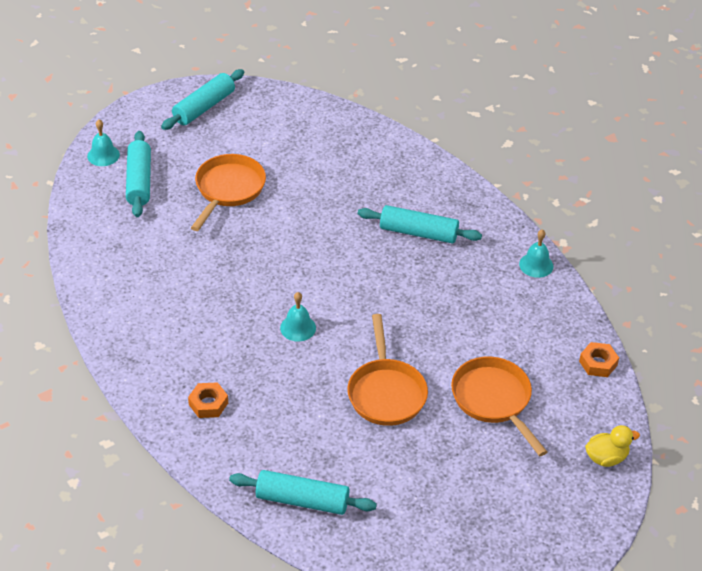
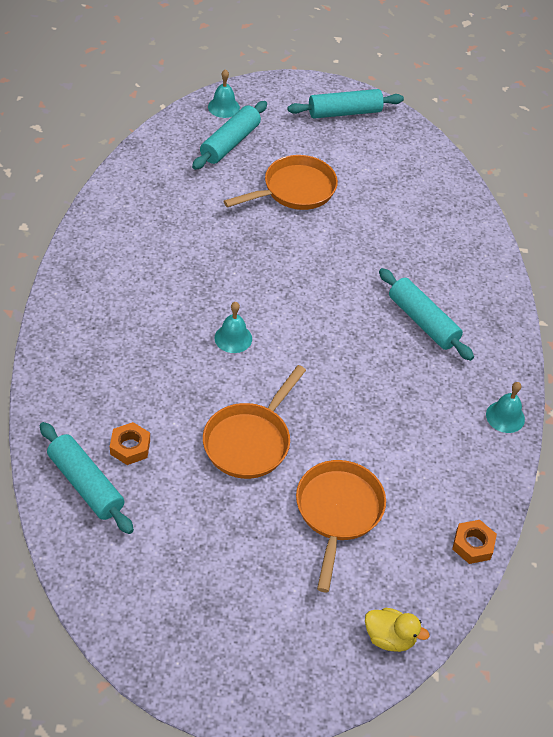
camera: 35 degrees right, 5 degrees up
(208, 404) = (96, 354): orange nut -> orange nut (130, 447)

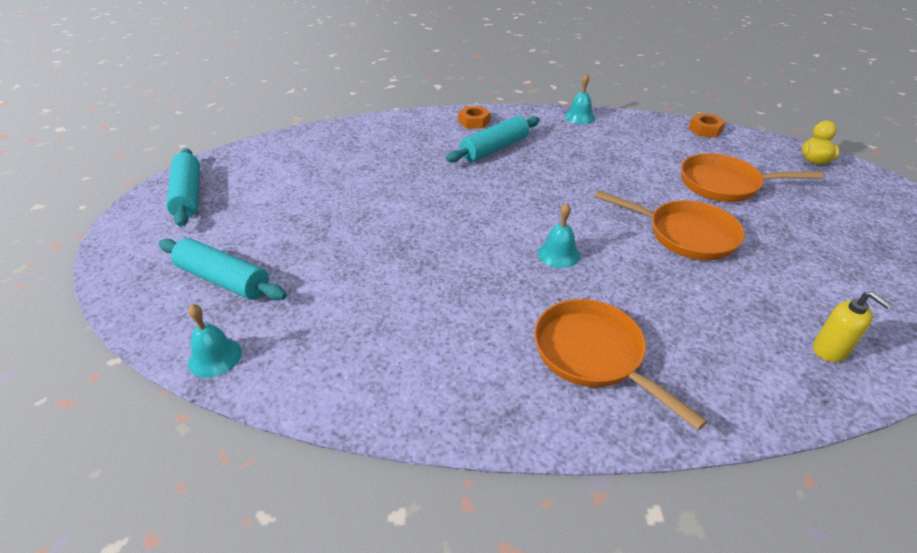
camera: 90 degrees left, 10 degrees down
(86, 484) = (830, 350): turquoise rolling pin -> yellow soap dispenser
(130, 447) = (752, 319): orange nut -> orange nut (474, 122)
(223, 107) = (143, 291): turquoise bell -> turquoise bell (215, 357)
(294, 190) = (319, 224): orange pan -> orange pan (594, 355)

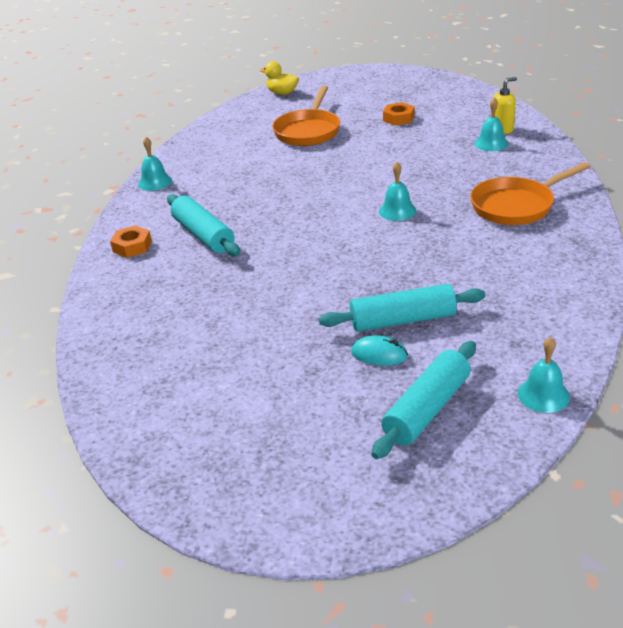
camera: 80 degrees left, 5 degrees down
(188, 195) = (236, 478): turquoise rolling pin -> turquoise rolling pin (402, 320)
(306, 251) = (379, 354): none -> turquoise mouse
(685, 234) = (376, 156): orange pan -> none
(705, 130) = (213, 125): orange nut -> orange nut (398, 118)
(773, 336) = (491, 143): none -> turquoise bell

